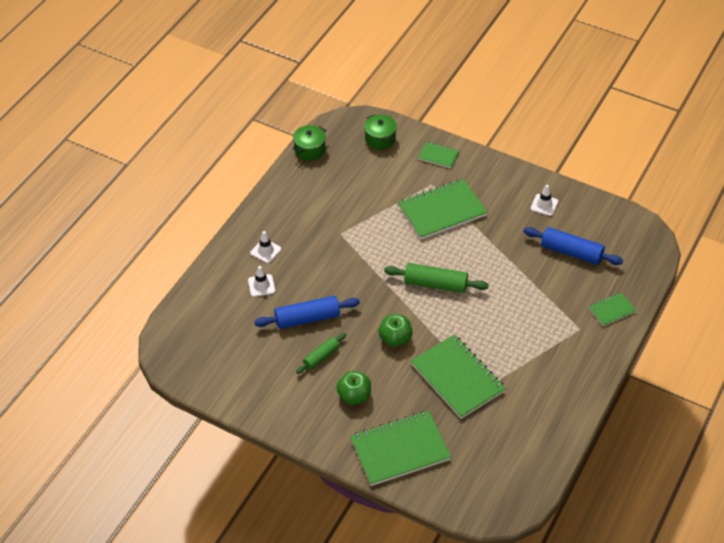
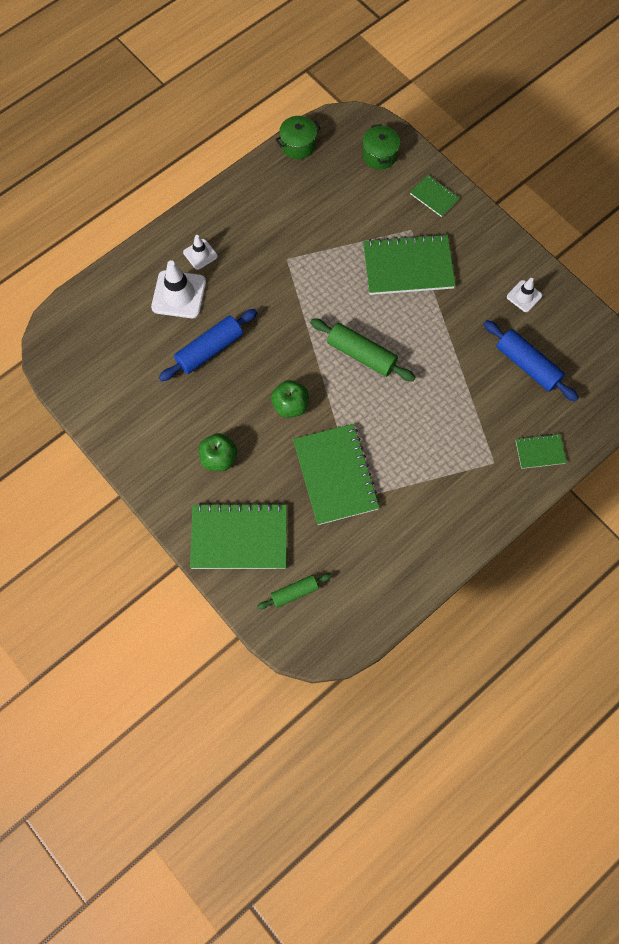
camera: 20 degrees right, 20 degrees up
(261, 285) = (179, 294): white traffic cone -> white traffic cone, size x1.77
(307, 318) = (209, 350): blue rolling pin -> blue rolling pin turned 45 degrees counterclockwise
(321, 357) = (204, 400): green rolling pin -> green rolling pin (294, 592)

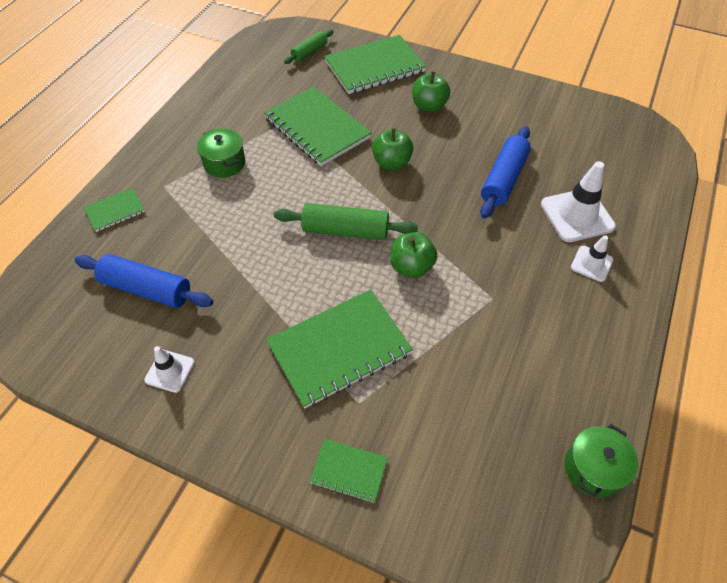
camera: 155 degrees right, 15 degrees down
(328, 304) = (411, 267): none -> green apple
(379, 155) = (466, 508): green pot -> green pot (224, 163)

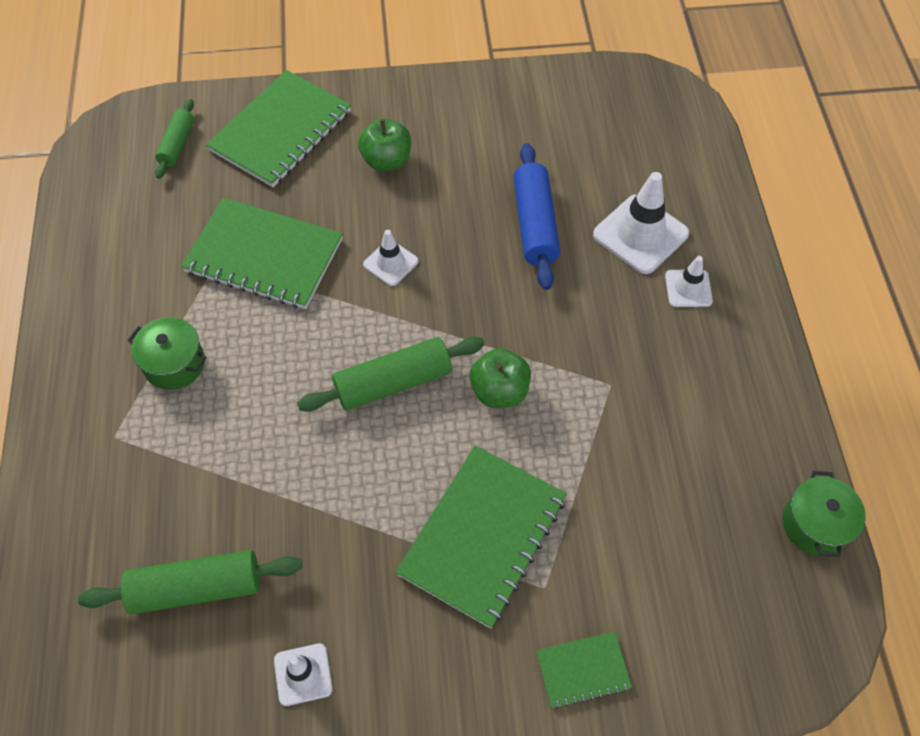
camera: 30 degrees left, 5 degrees up
(115, 211) = (71, 505): green notebook -> none
(147, 289) = (196, 588): blue rolling pin -> green rolling pin
(391, 163) = (390, 263): green apple -> white traffic cone

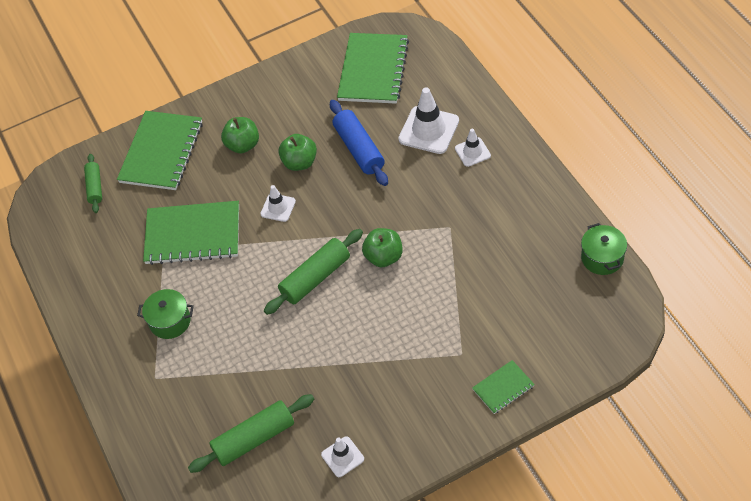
camera: 15 degrees left, 5 degrees down
(448, 212) = (300, 162): none -> green apple
(482, 536) = (412, 341): green notebook -> green notebook (373, 70)

